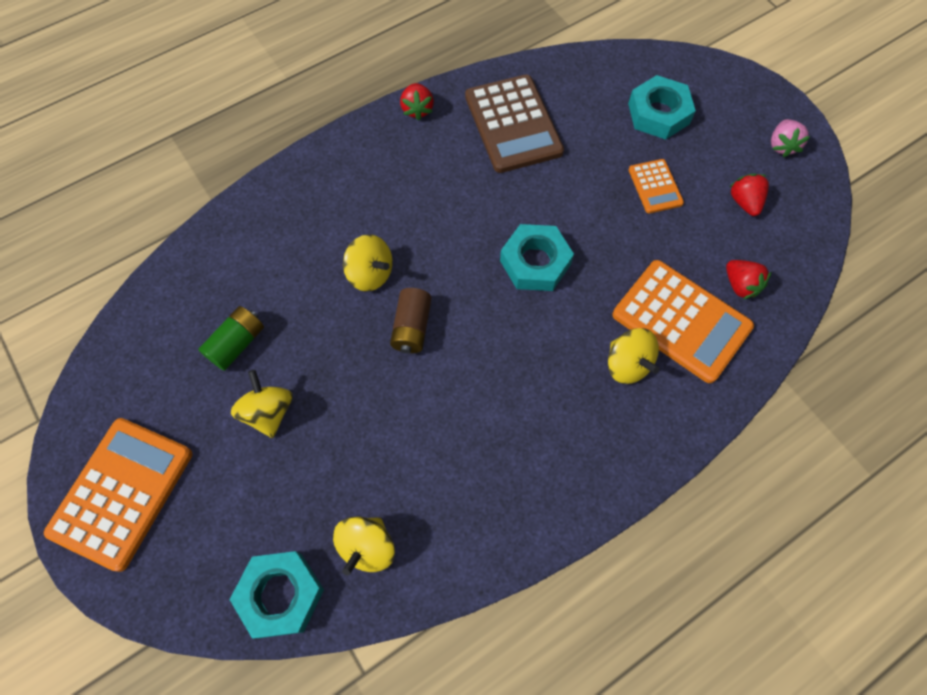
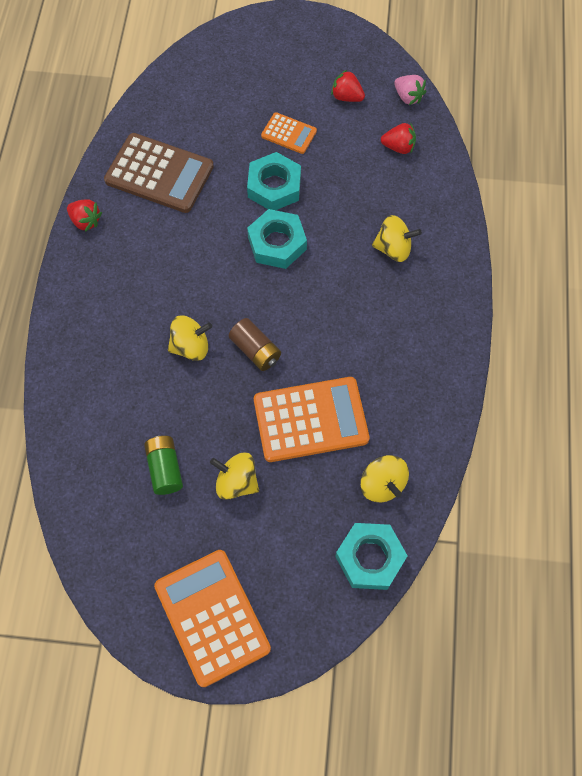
camera: 50 degrees left, 0 degrees up
(658, 113) = (237, 86): turquoise nut -> turquoise nut (274, 186)
(681, 321) = (392, 197): orange calculator -> orange calculator (310, 419)
(781, 146) = (328, 44): pink strawberry -> pink strawberry (408, 97)

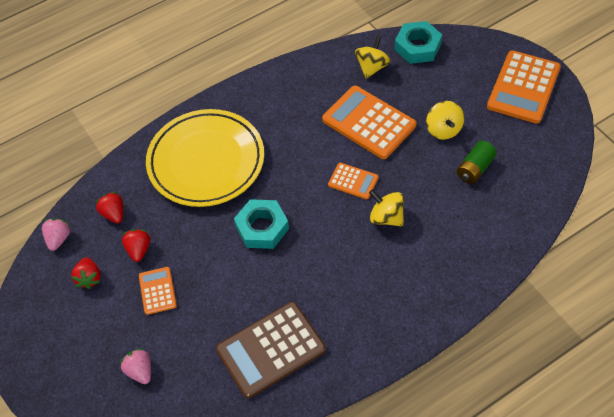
camera: 125 degrees left, 10 degrees down
(86, 221) = (358, 365): red strawberry -> red strawberry (139, 250)
(159, 174) = (271, 350): brown calculator -> brown calculator turned 105 degrees counterclockwise
(229, 84) = (140, 371): none -> pink strawberry
(255, 350) = (353, 181): brown battery -> orange calculator
(274, 186) = (215, 264): turquoise nut -> none
(393, 248) = (206, 161): yellow spinning top -> yellow plate

